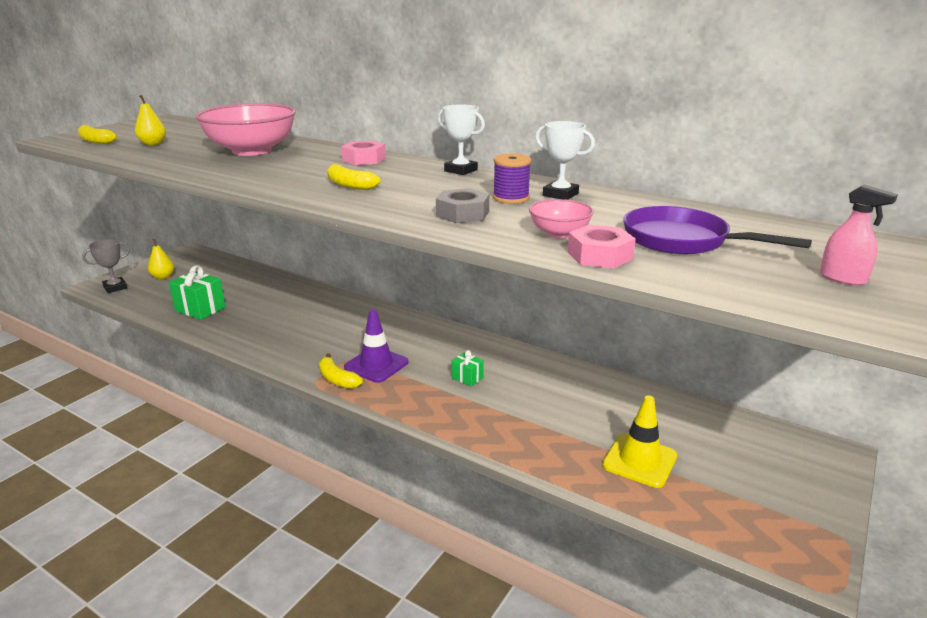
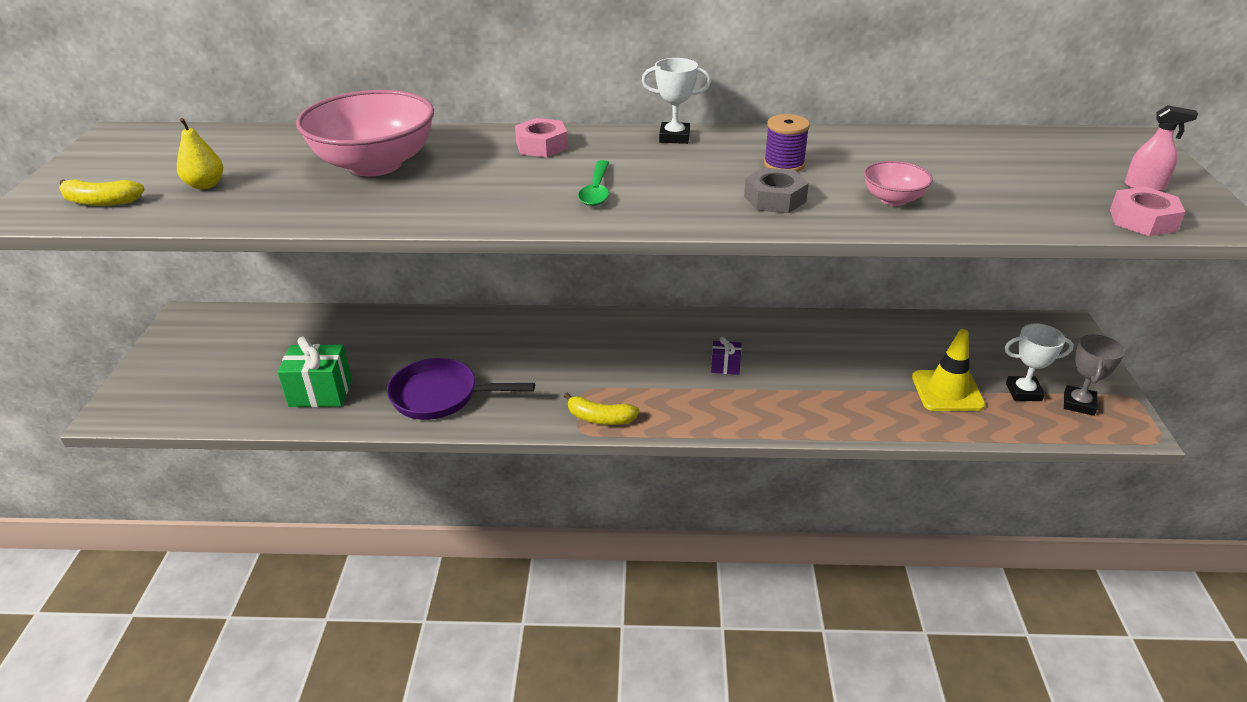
camera: 30 degrees left, 10 degrees up
(115, 287) = (149, 404): grey trophy -> grey trophy (1078, 404)
(163, 277) = (201, 366): yellow pear -> none
(349, 185) = (596, 190): yellow banana -> green spoon
(376, 365) = (620, 386): purple traffic cone -> none
(467, 378) = (725, 367): green gift -> purple gift
(560, 194) = (819, 147): white trophy -> white trophy (1023, 392)
(600, 255) = (961, 216): pink nut -> pink nut (1142, 220)
(682, 241) = (993, 178): purple pan -> purple pan (440, 396)

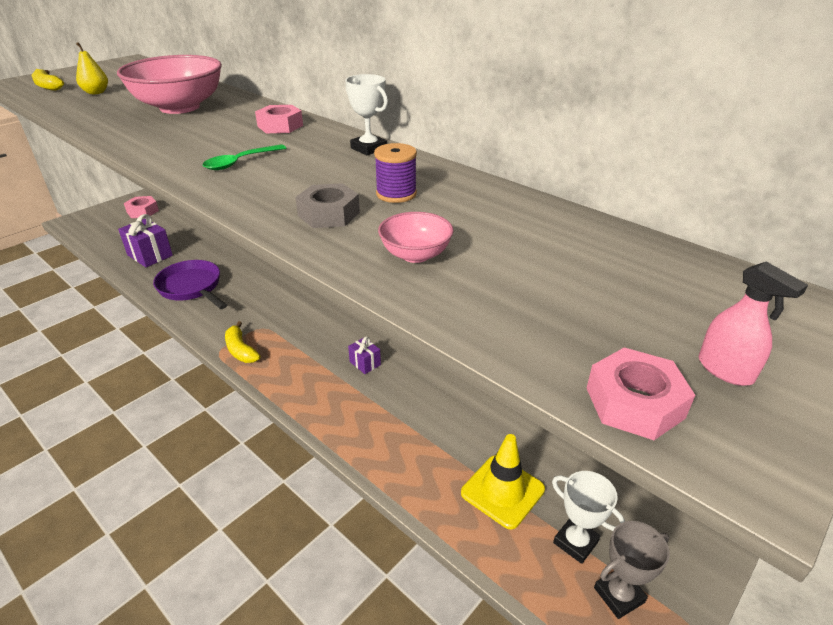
camera: 40 degrees right, 0 degrees up
(205, 354) = (142, 211): none -> pink nut
(320, 393) = (150, 255): green gift -> purple gift

